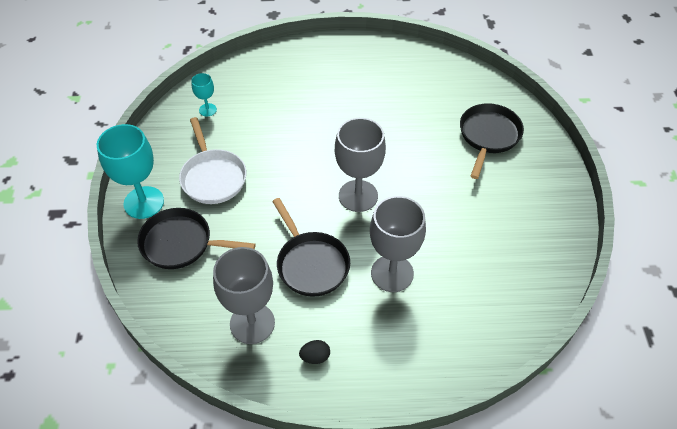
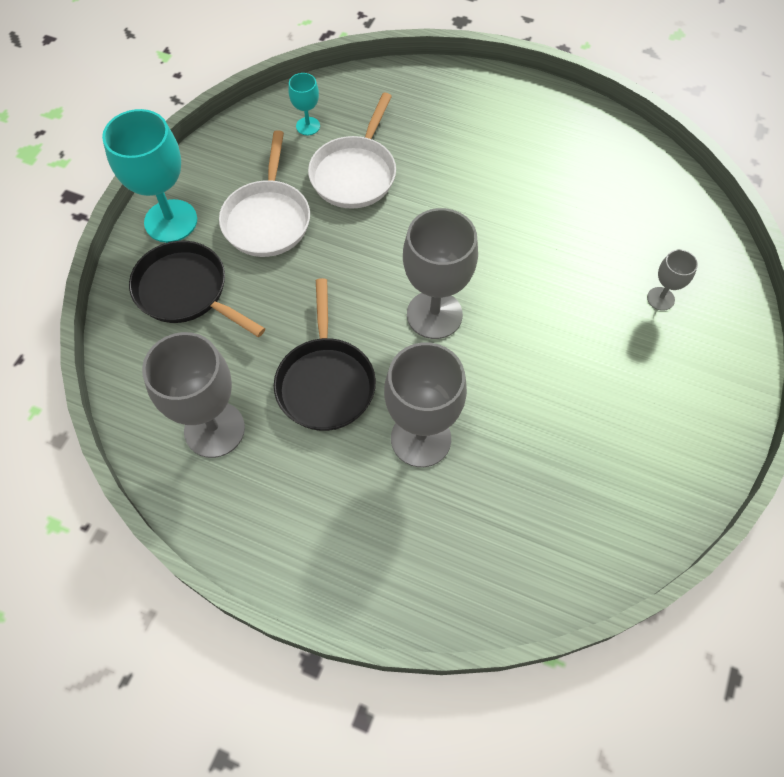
camera: 25 degrees right, 10 degrees up
(257, 128) = (355, 173): none -> white pan
(315, 357) = (265, 506): black egg -> none
(488, 136) = (660, 298): black pan -> grey goblet

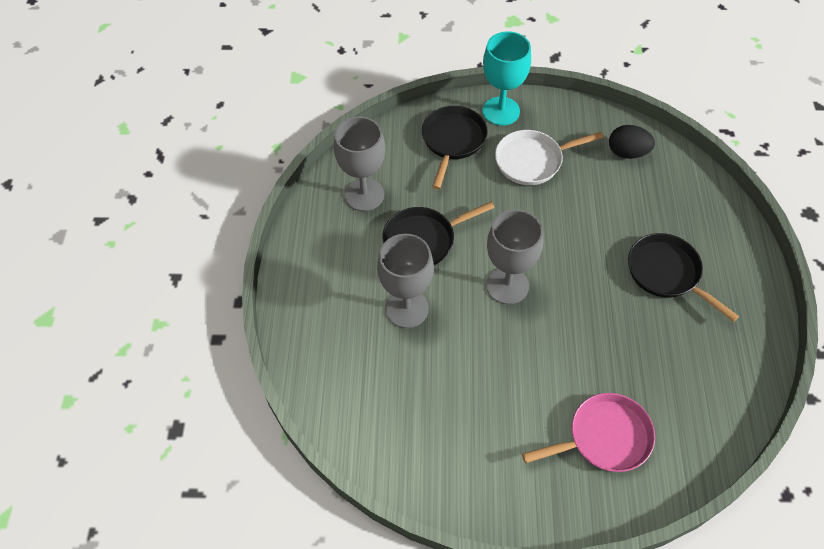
camera: 70 degrees right, 5 degrees down
(308, 126) = (627, 152): turquoise goblet -> black egg
(355, 173) = (602, 196): white pan -> none
(484, 160) = (667, 273): none -> black pan
(660, 298) = (604, 438): grey goblet -> pink pan

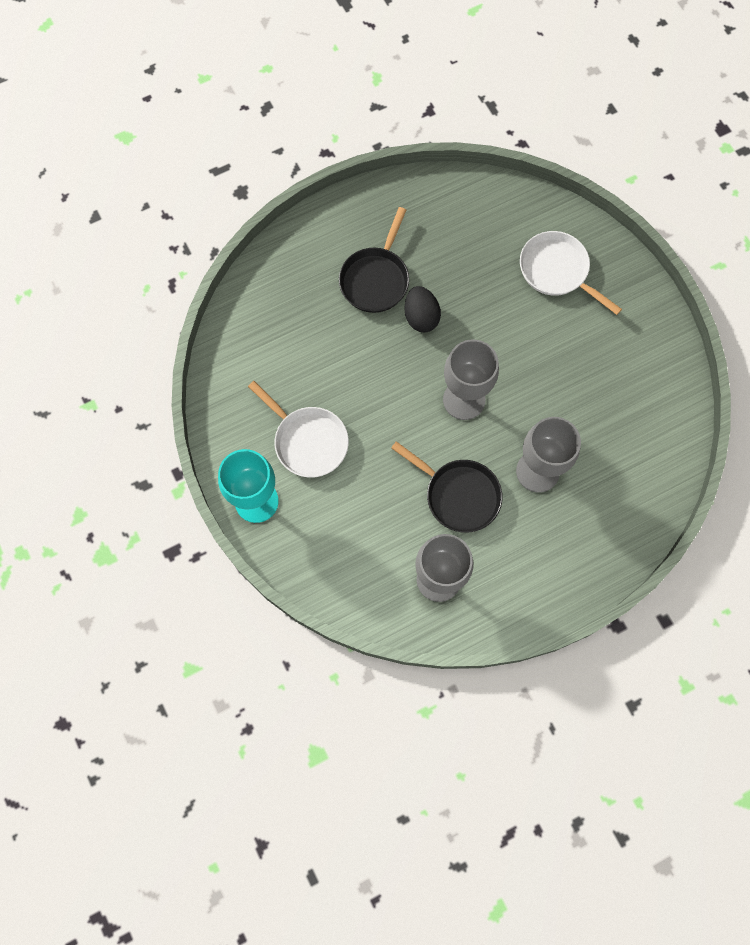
camera: 120 degrees left, 15 degrees up
(452, 141) = (323, 529): black pan -> none
(604, 438) = (557, 271): pink pan -> white pan
(627, 152) = (250, 360): black egg -> black egg (421, 317)

